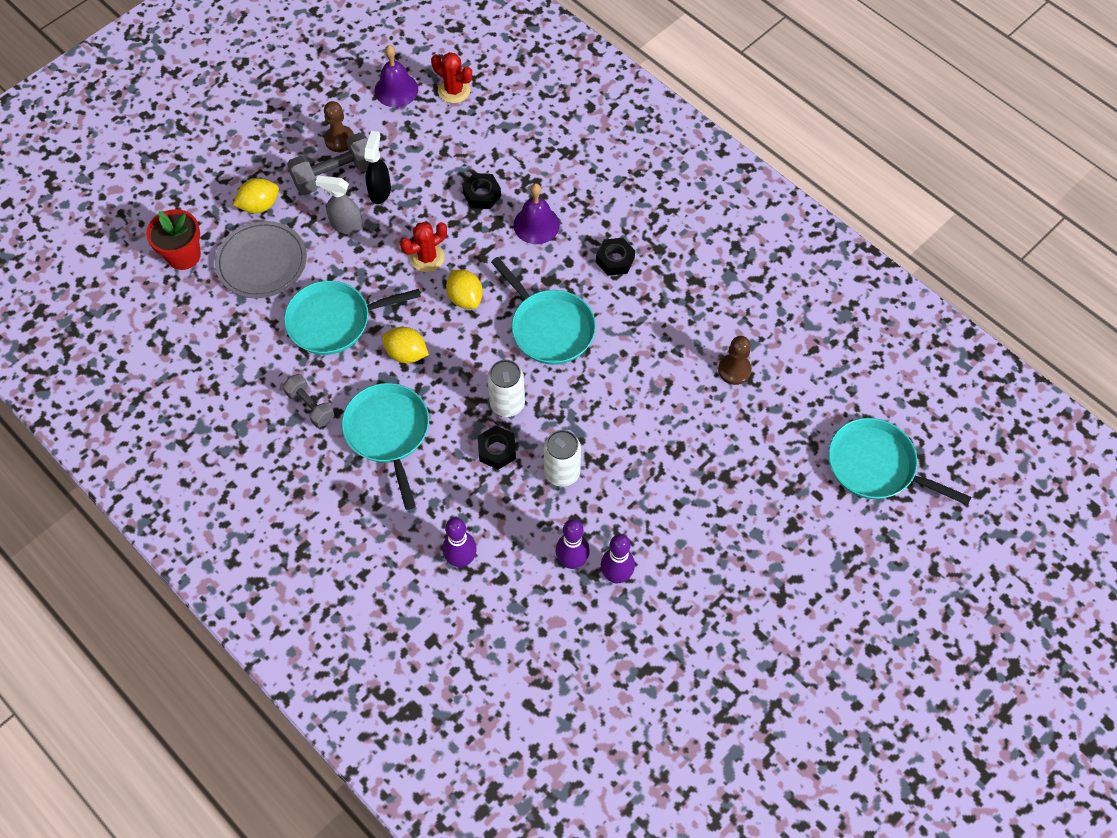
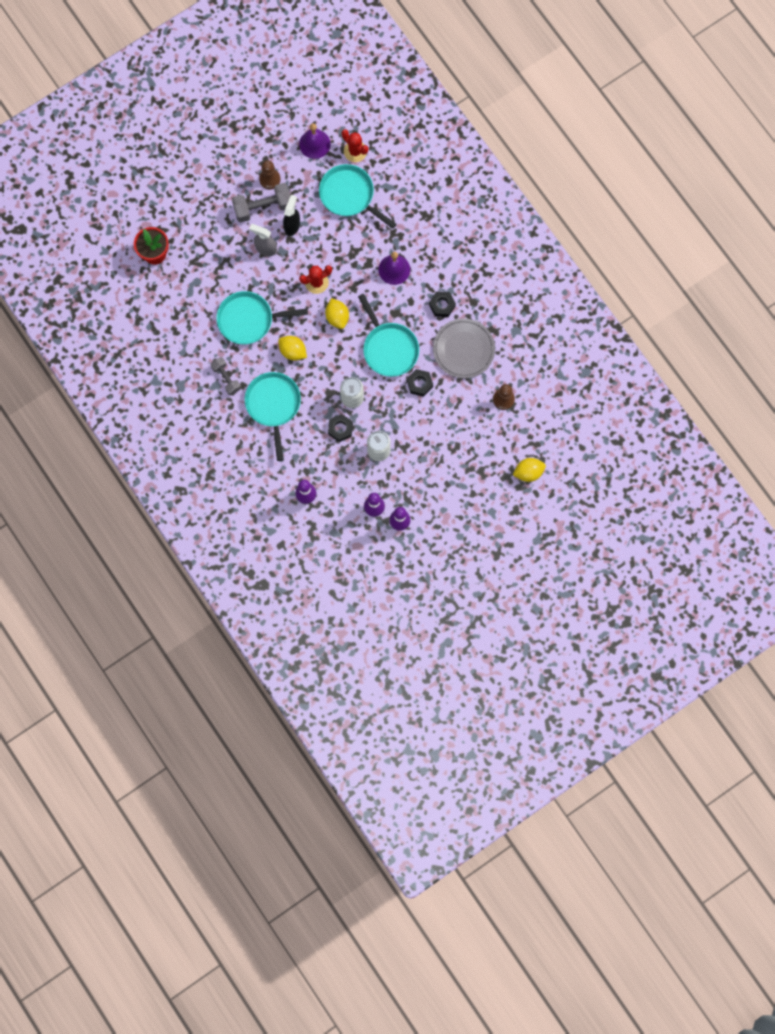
camera: 10 degrees right, 15 degrees up
(259, 205) = (209, 223): yellow lemon -> yellow lemon (528, 472)
(262, 262) = (206, 267): grey plate -> grey plate (463, 349)
(482, 195) = (361, 240): black nut -> black nut (419, 384)
(875, 466) = (577, 480): turquoise pan -> turquoise pan (349, 195)

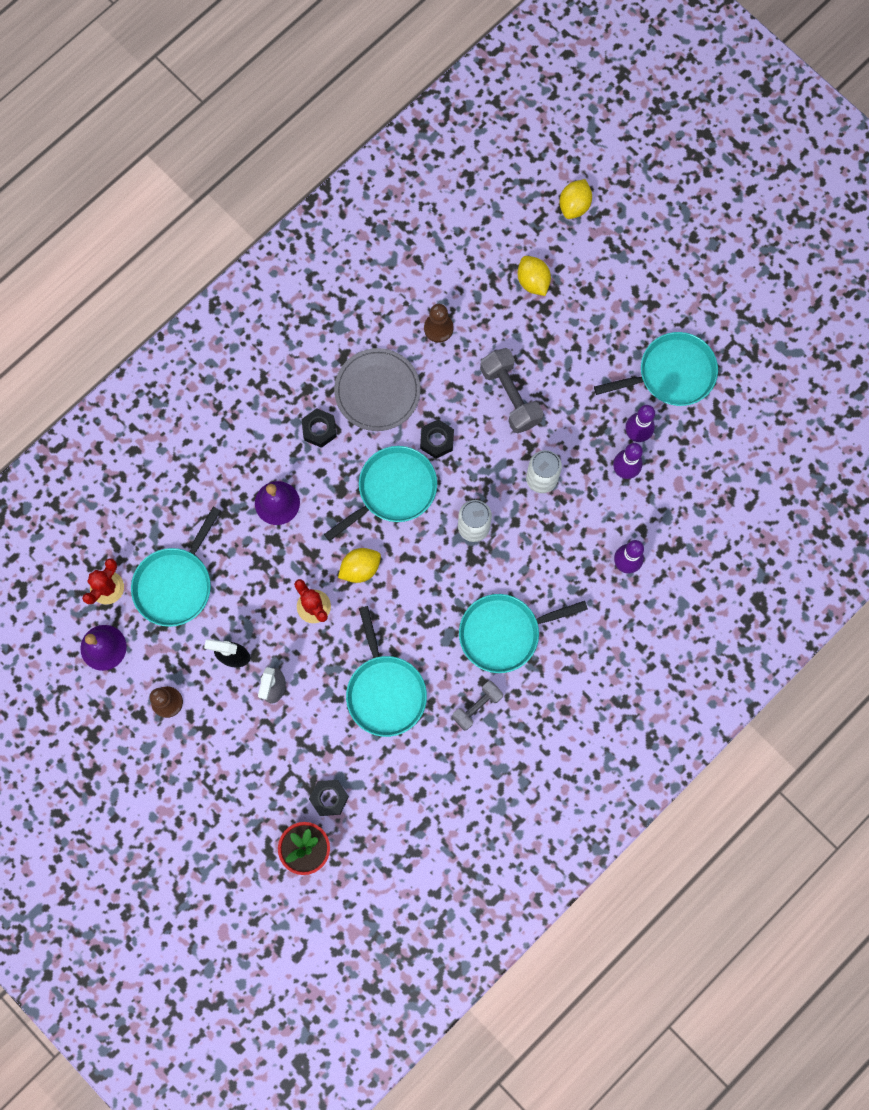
camera: 100 degrees left, 0 degrees up
(263, 207) = (212, 703): grey dumbbell -> grey dumbbell (510, 396)
(293, 351) = (421, 620): yellow lemon -> yellow lemon (574, 206)
(340, 429) = (520, 535): black nut -> black nut (329, 798)
(441, 558) = (672, 373): none -> turquoise pan

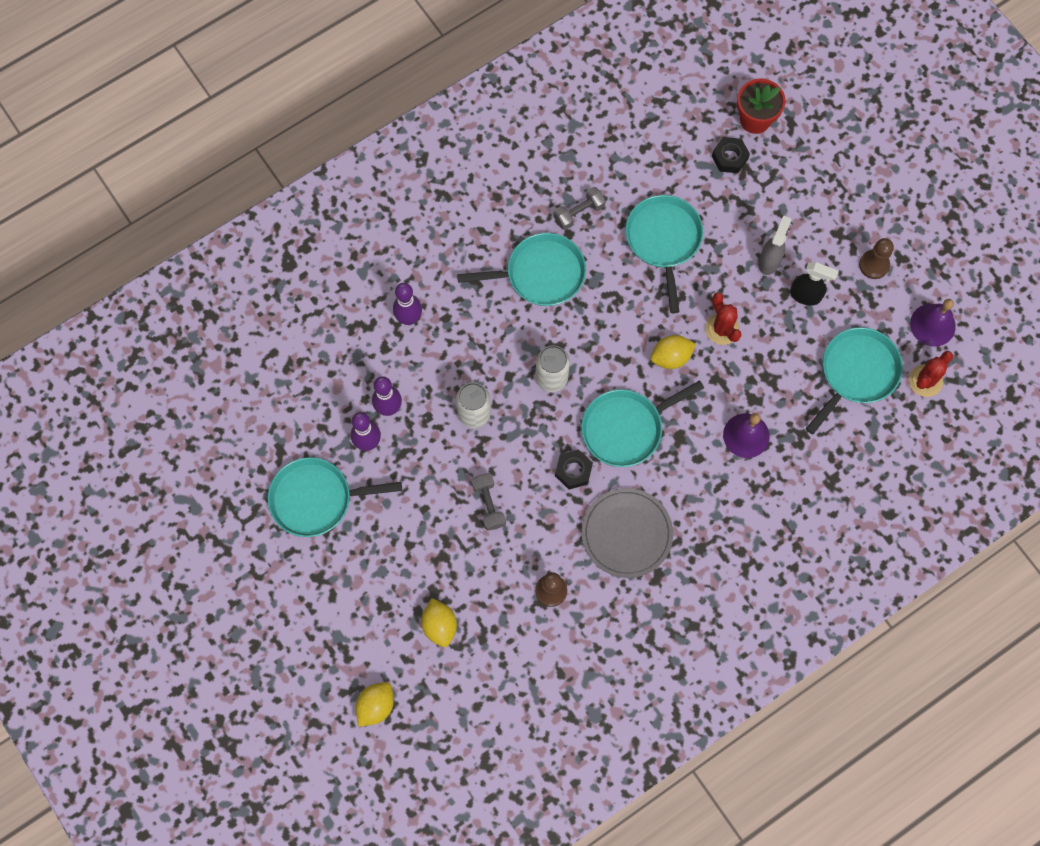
camera: 170 degrees left, 5 degrees down
(319, 429) = (693, 503): black nut -> none
(510, 396) = (488, 504): grey dumbbell -> grey dumbbell, size x0.63

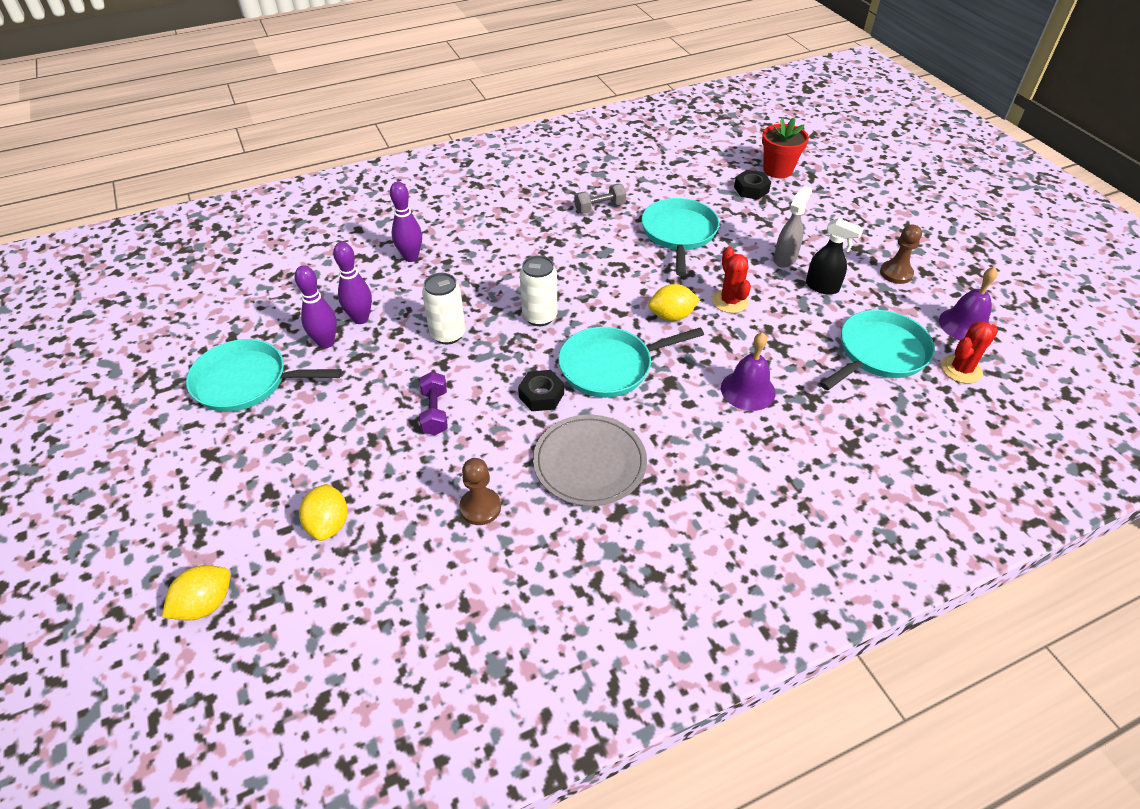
camera: 10 degrees right, 25 degrees down
(488, 504) = (435, 412): grey dumbbell -> purple dumbbell
(541, 274) = (551, 242): turquoise pan -> none

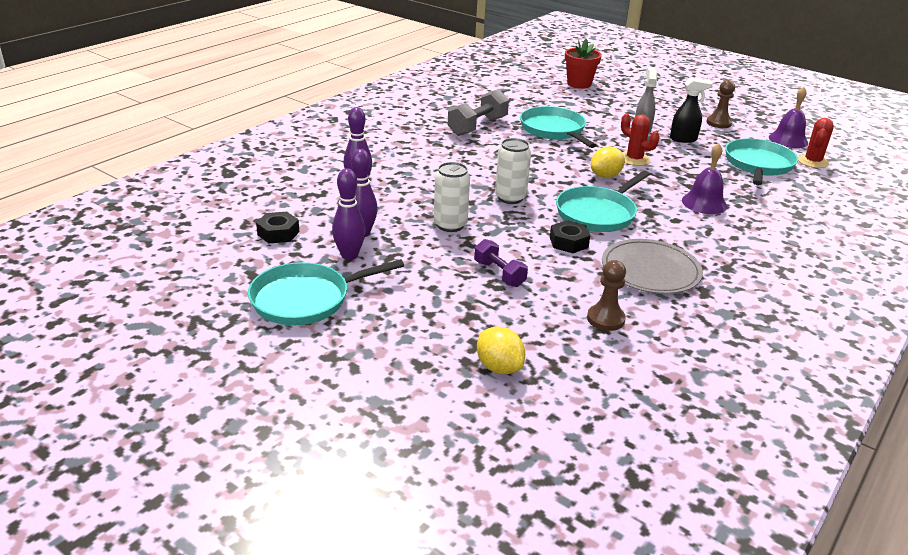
camera: 30 degrees left, 15 degrees down
(205, 604) = (456, 455): yellow lemon -> none
(600, 208) = (477, 127): grey dumbbell -> grey dumbbell, size x1.58
(751, 189) = (574, 97): black nut -> black nut (278, 233)

